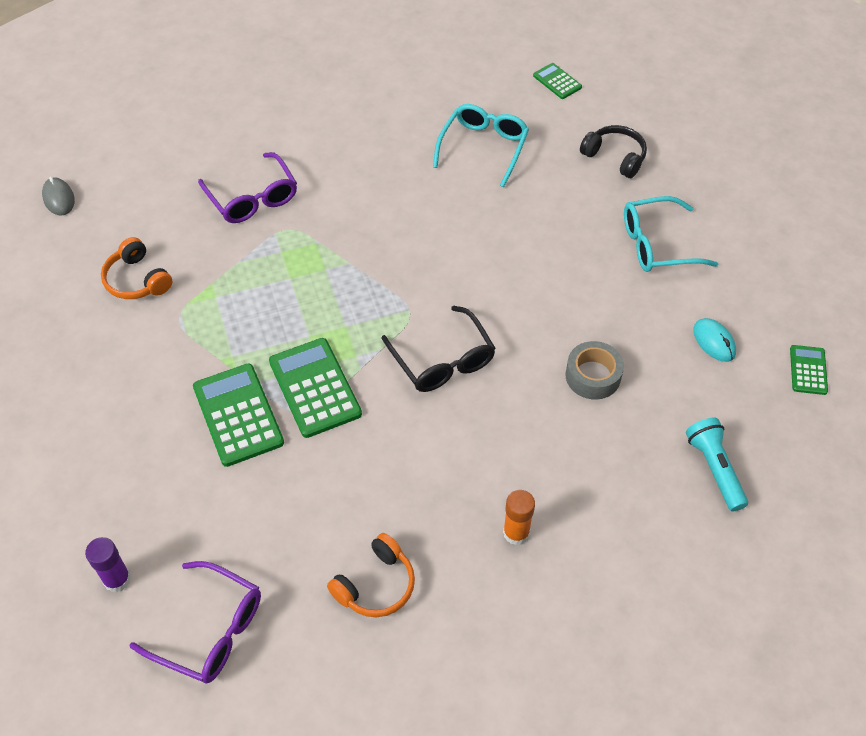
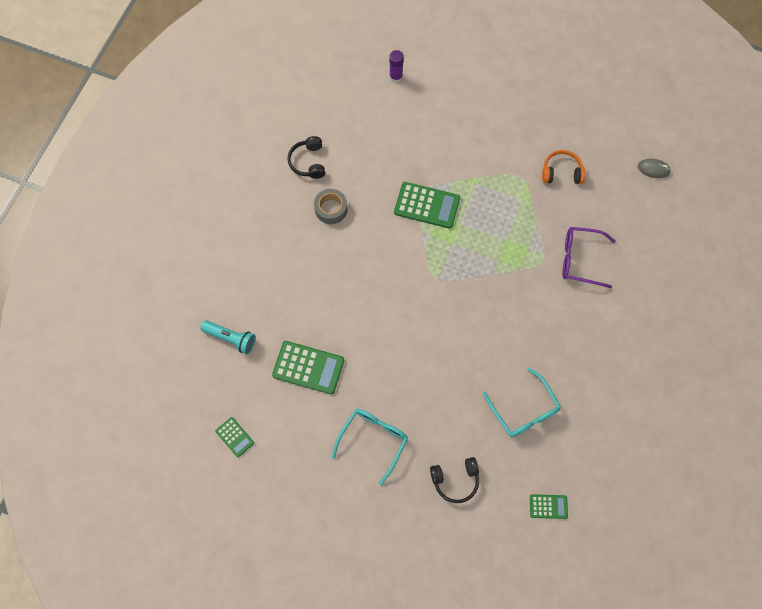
camera: 130 degrees right, 15 degrees up
(211, 631) = (343, 95): purple glasses -> none
(238, 415) = (439, 165): green calculator -> green calculator (308, 367)
(376, 585) = (308, 162): orange headphones -> black headphones
(443, 361) = (393, 271): black glasses -> none
(516, 533) = (280, 230): orange glue stick -> none
(593, 376) = (325, 330): grey tape -> grey tape (331, 209)
(714, 341) = (291, 407): turquoise mouse -> none

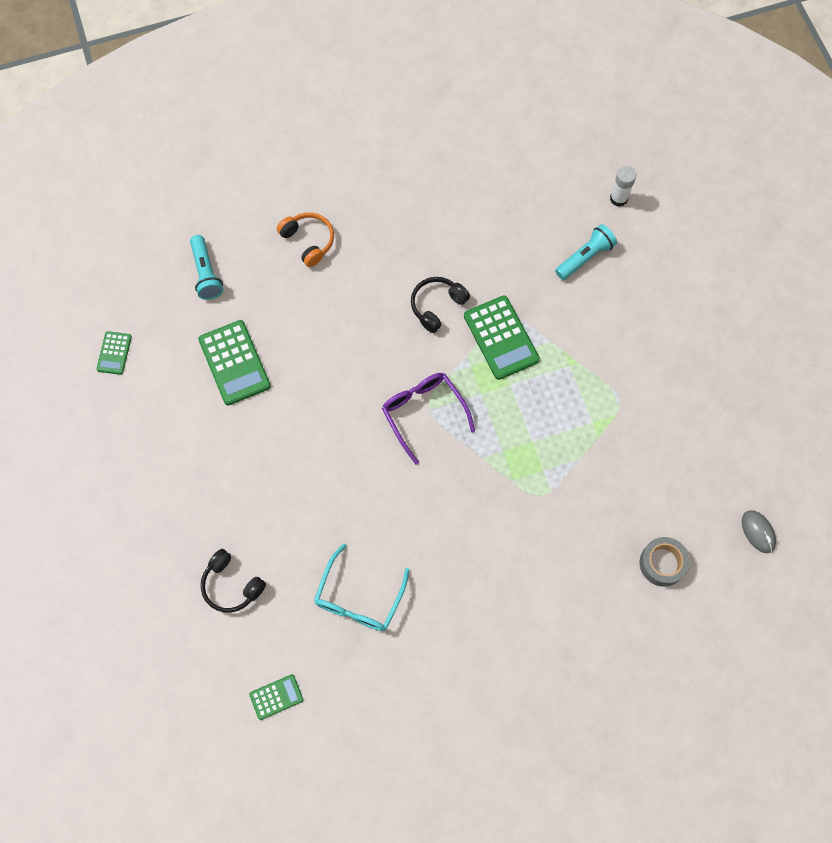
camera: 50 degrees right, 0 degrees up
(308, 162) = (447, 195): black headphones -> black headphones (437, 306)
(331, 209) = (416, 254): grey tape -> grey tape (662, 563)
(373, 440) = (210, 477): turquoise glasses -> none
(396, 77) = (618, 198): purple glue stick -> white glue stick
(416, 123) = (585, 257): none -> turquoise flashlight
(548, 506) = (276, 697): green calculator -> green calculator turned 75 degrees counterclockwise
(561, 172) = (663, 439): orange headphones -> orange headphones (308, 241)
(580, 259) = (577, 532): purple glasses -> purple glasses (423, 413)

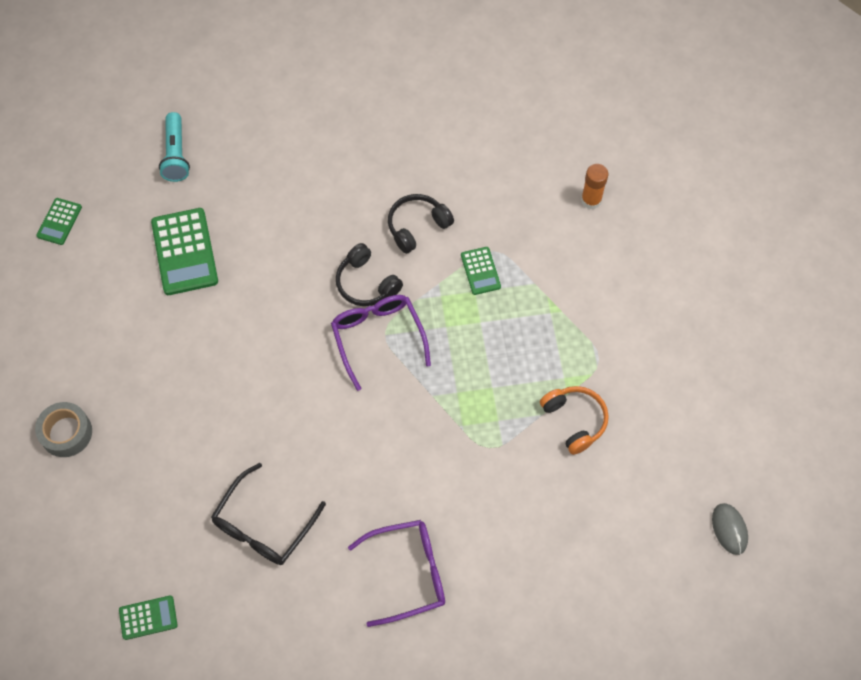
camera: 10 degrees right, 5 degrees down
(231, 585) = (127, 487): black headphones -> black headphones (366, 283)
(308, 241) = (292, 138): orange headphones -> orange headphones (574, 420)
(359, 598) = (263, 526): turquoise glasses -> black glasses
(493, 618) = (408, 573): none -> purple glasses
(501, 338) = (480, 271): green calculator -> green calculator, size x0.54
(585, 257) = (591, 200): turquoise flashlight -> orange glue stick
(618, 198) = (641, 144): white glue stick -> none
(662, 563) = (612, 546): grey tape -> grey tape (66, 433)

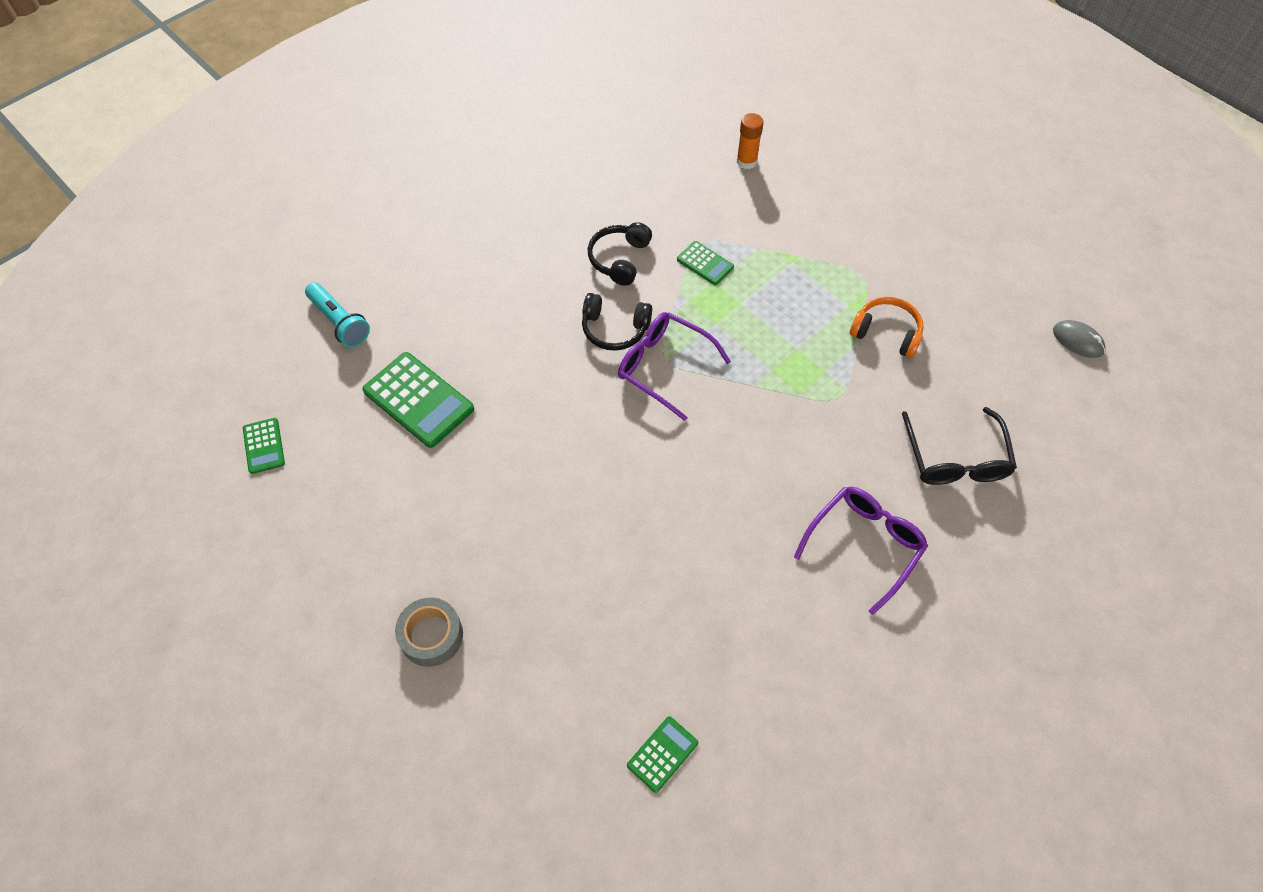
camera: 35 degrees left, 5 degrees down
(263, 526) = (700, 592): black glasses -> black glasses (956, 459)

